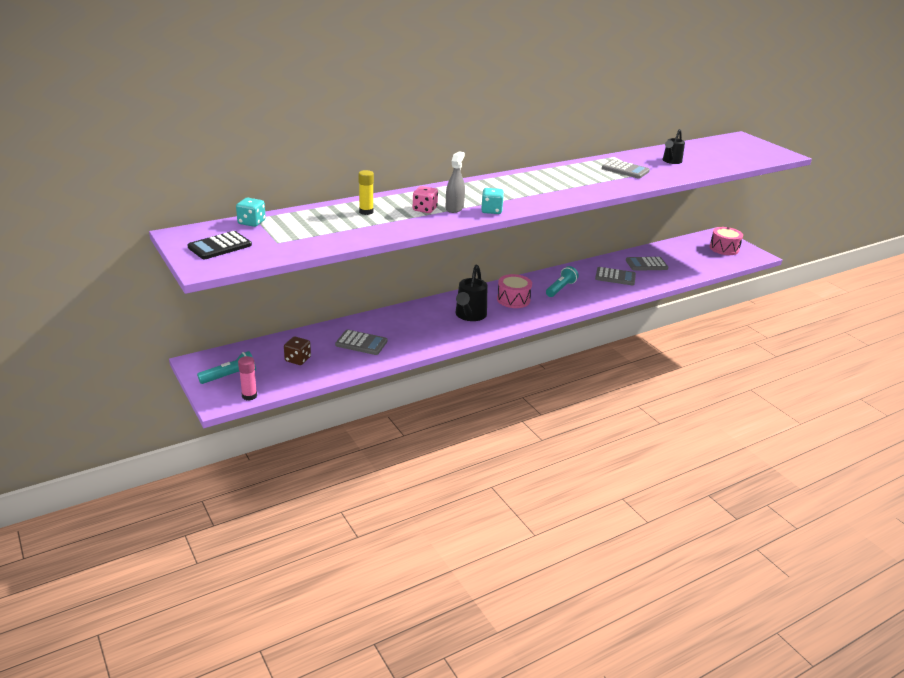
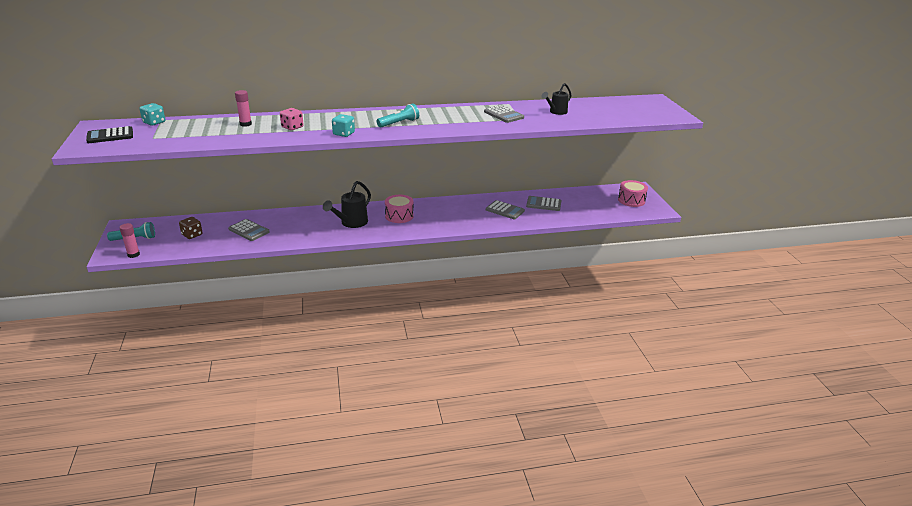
camera: 20 degrees right, 0 degrees up
(366, 212) = (245, 124): yellow glue stick -> pink glue stick
(454, 208) = (316, 129): grey spray bottle -> none
(560, 288) = (447, 213): turquoise flashlight -> turquoise flashlight (399, 123)

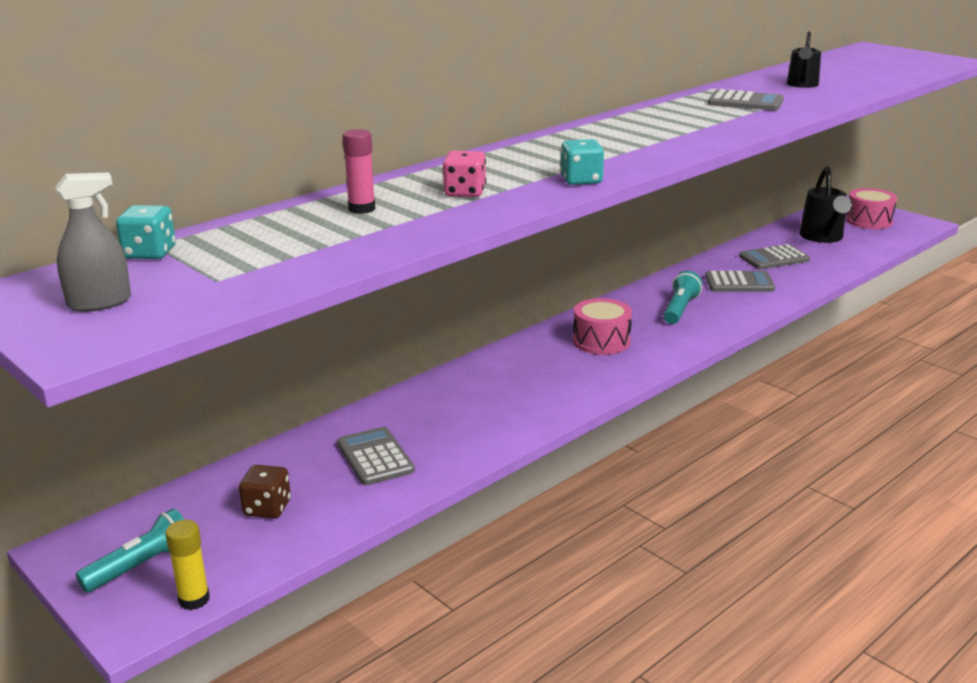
camera: 30 degrees left, 5 degrees down
(110, 136) = (99, 303): black calculator -> grey spray bottle
(133, 254) = (194, 599): pink glue stick -> yellow glue stick
(249, 230) = (375, 457): grey calculator -> grey calculator turned 120 degrees counterclockwise
(351, 223) = (543, 378): black watering can -> black watering can (822, 237)
(399, 123) = (628, 146): turquoise flashlight -> turquoise flashlight (680, 309)

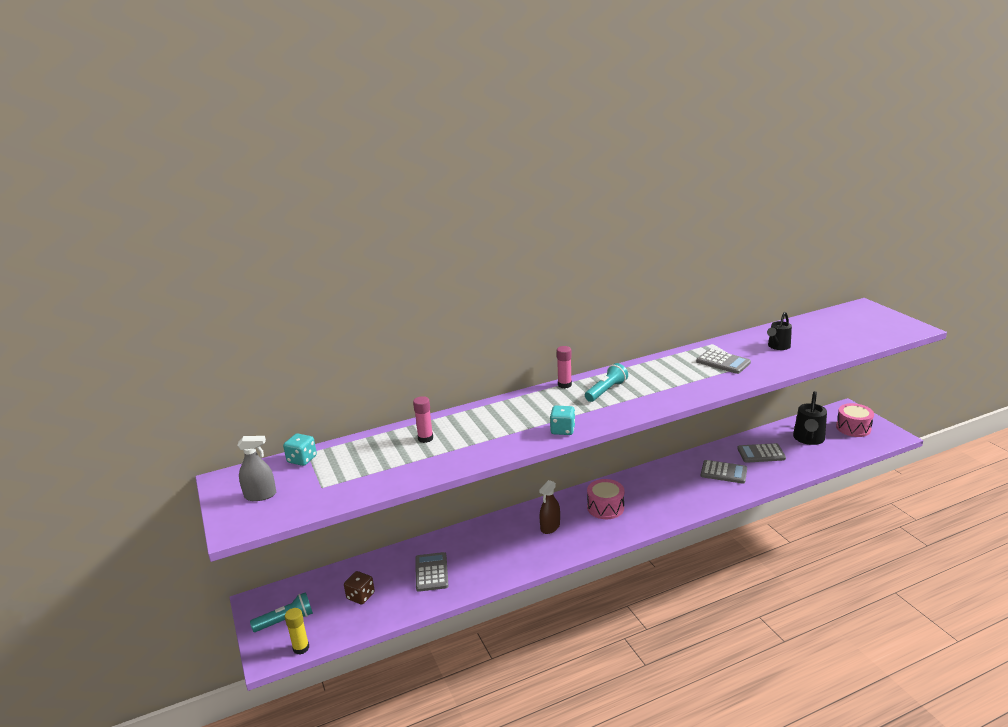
camera: 20 degrees right, 0 degrees up
(465, 192) = (489, 432): pink dice -> none
(533, 374) = (550, 527): none -> brown spray bottle
(538, 138) = (564, 385): none -> pink glue stick
(680, 309) = (670, 489): turquoise flashlight -> turquoise flashlight (606, 391)

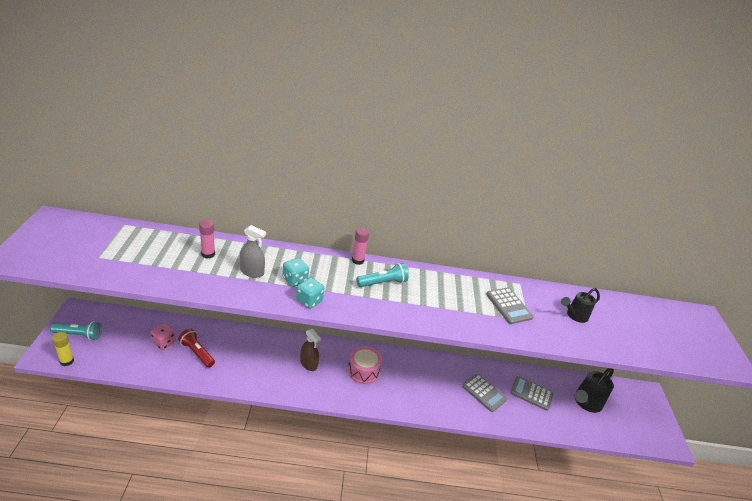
camera: 20 degrees right, 10 degrees up
(260, 495) = (56, 242): grey spray bottle -> grey spray bottle (252, 272)
(302, 459) = (114, 227): turquoise dice -> turquoise dice (295, 280)
(360, 596) = (137, 344): brown dice -> none
(387, 581) = (164, 342): none -> pink dice
(431, 572) = (197, 353): grey calculator -> red flashlight
(550, 527) = (308, 364): brown spray bottle -> brown spray bottle turned 105 degrees counterclockwise
(853, 428) = (637, 414): pink drum -> none

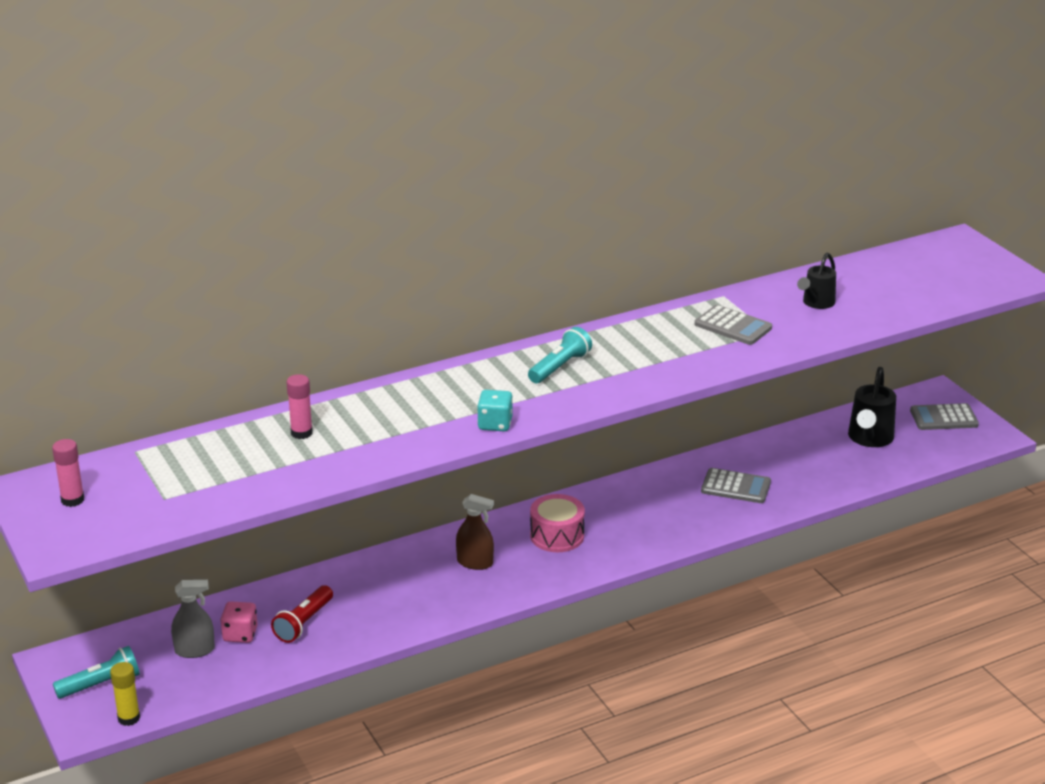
camera: 25 degrees left, 5 degrees down
(197, 353) = (304, 623): red flashlight -> red flashlight turned 75 degrees counterclockwise
(252, 272) = (385, 426): grey spray bottle -> grey spray bottle (194, 650)
(295, 280) = (449, 411): turquoise dice -> none
(358, 260) = (500, 356): pink glue stick -> pink glue stick (72, 500)
(531, 393) = (795, 460): grey calculator -> grey calculator (943, 418)

